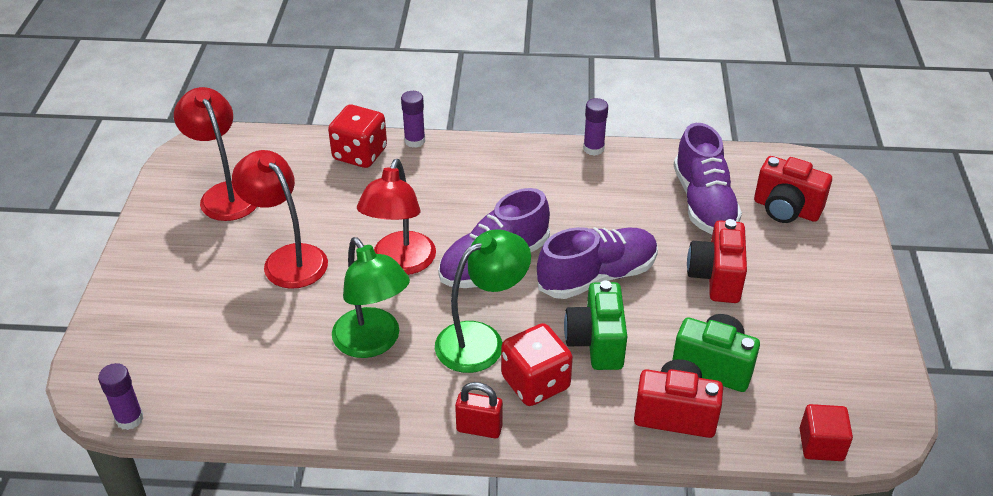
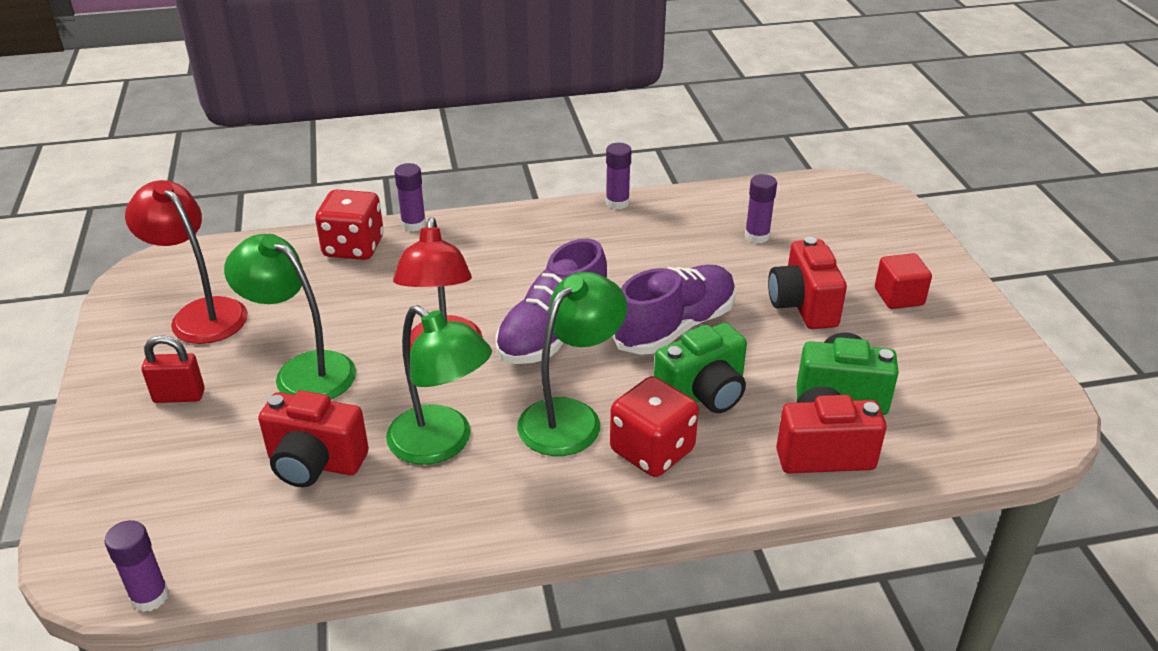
camera: 15 degrees left, 5 degrees down
(288, 258) = (303, 371): red lamp -> green lamp
(479, 428) = (606, 514): red padlock -> red padlock (179, 396)
(596, 343) = (703, 395): green camera -> green camera turned 105 degrees counterclockwise
(703, 203) = (757, 236): purple shoe -> purple glue stick
(786, 209) = (844, 229): red camera -> red camera (315, 464)
(821, 445) = (991, 453): red cube -> red cube (899, 297)

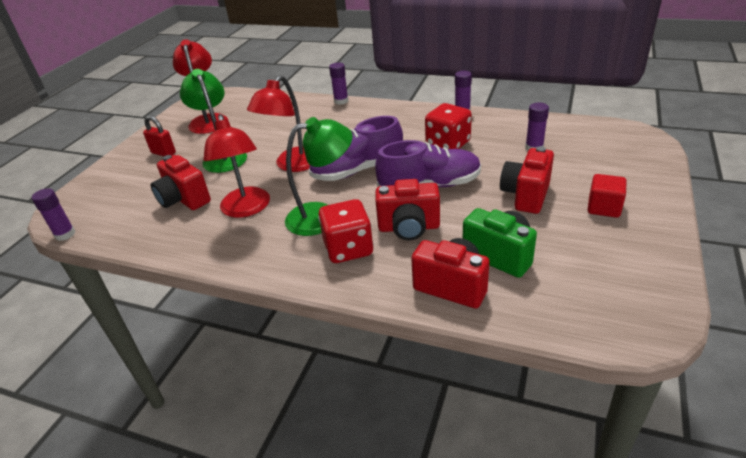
camera: 35 degrees right, 0 degrees up
(353, 247) = (302, 106): red dice -> red dice (448, 144)
(441, 444) = (246, 209): green lamp -> red lamp
(703, 395) = (409, 228): green camera -> red camera

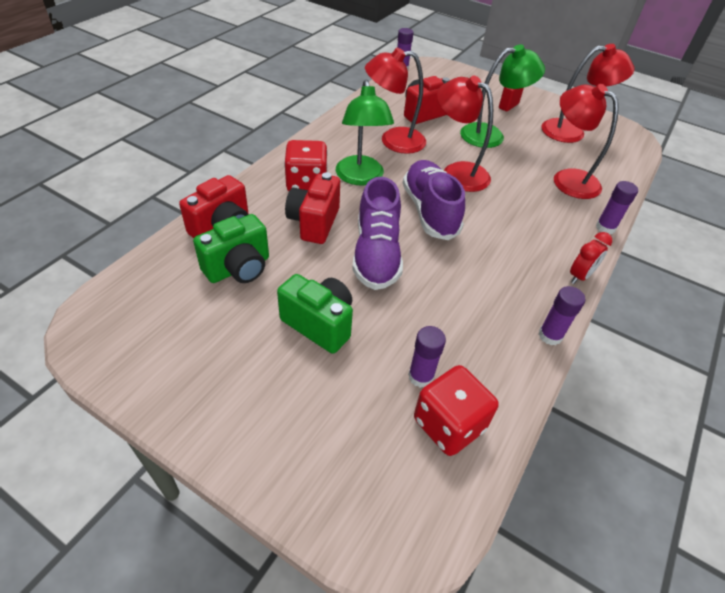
camera: 95 degrees right, 10 degrees up
(284, 117) = (567, 179): none -> red lamp
(399, 106) = (580, 276): none -> red clock
(448, 144) = (461, 294): red dice -> red dice (449, 424)
(525, 195) = (319, 324): red camera -> green camera
(603, 208) = (258, 385): red cube -> none

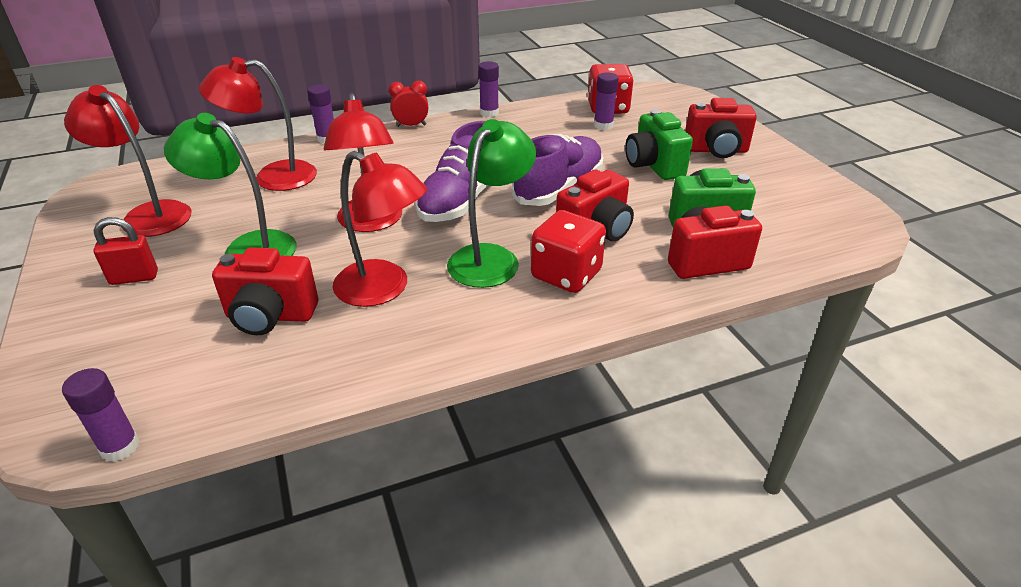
camera: 140 degrees left, 10 degrees down
(268, 389) = (716, 150): none -> red camera
(567, 179) = (272, 177): red lamp -> red lamp turned 90 degrees clockwise

